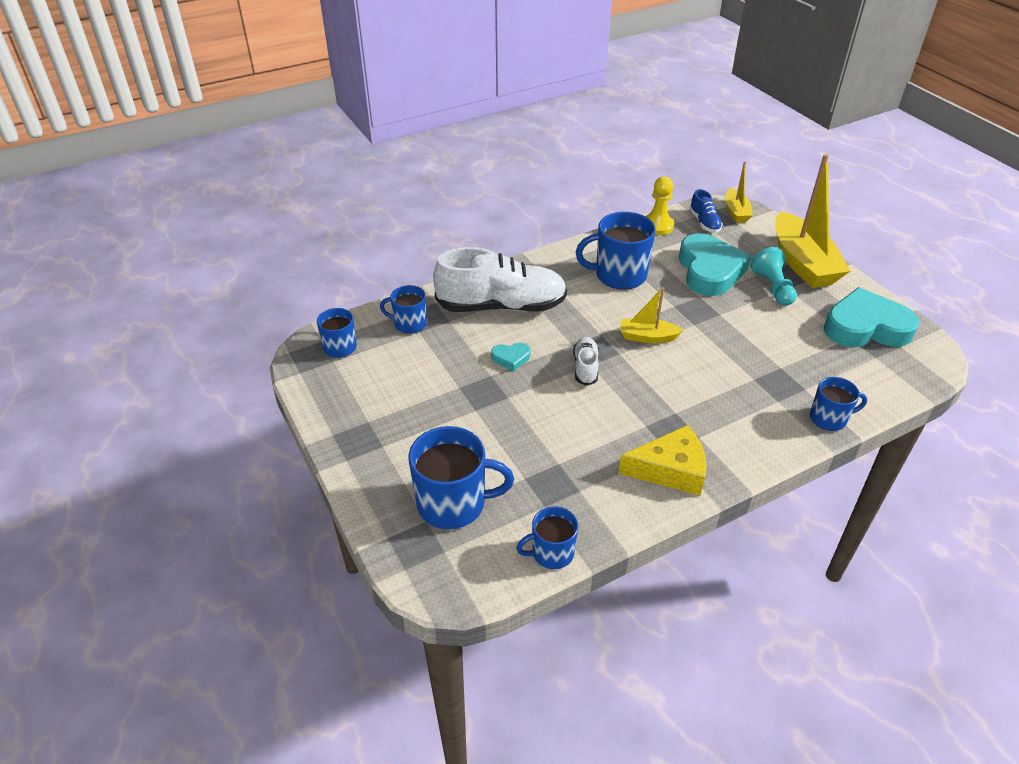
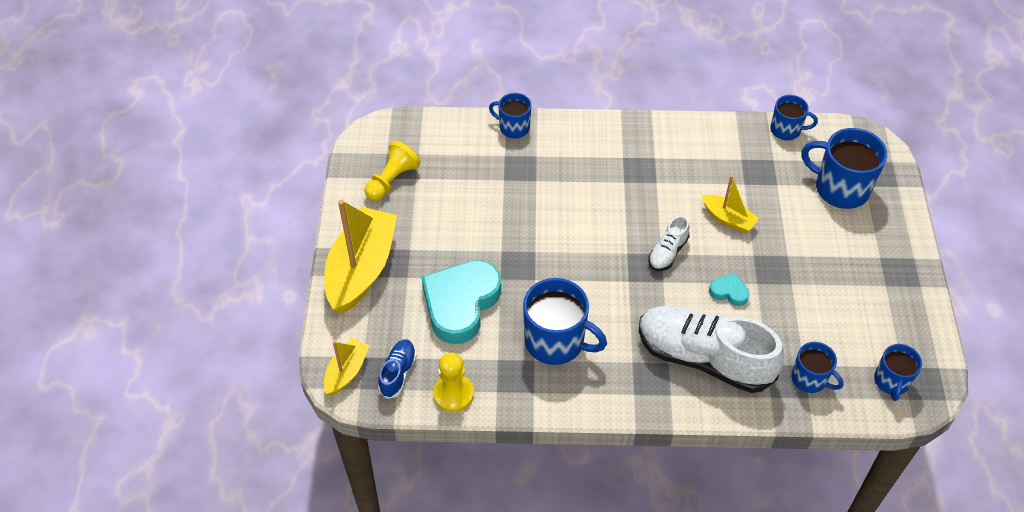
camera: 150 degrees left, 10 degrees up
(647, 337) = (589, 257): yellow boat -> yellow boat (728, 219)
(670, 469) = (665, 144): yellow cheese -> none
(772, 288) = (423, 255): turquoise pawn -> none
(866, 327) = (392, 180): turquoise heart -> yellow pawn

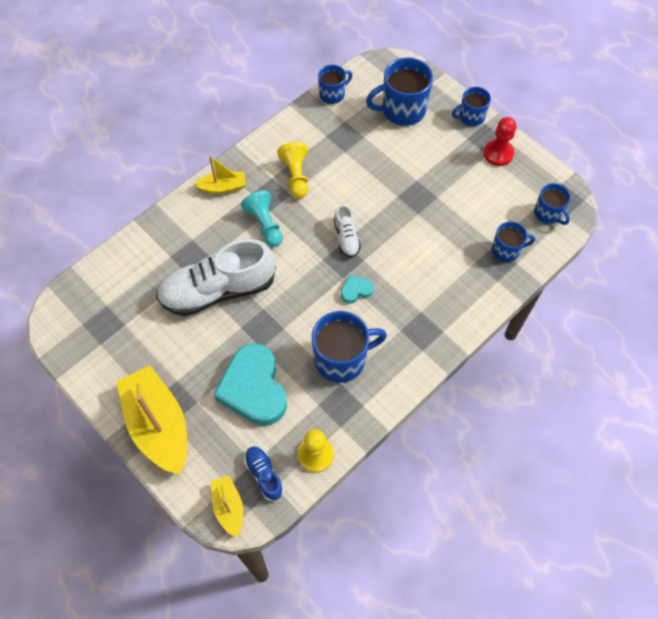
camera: 45 degrees left, 10 degrees up
(392, 180) = (108, 341): yellow pawn -> yellow pawn (296, 176)
(513, 127) = (154, 231): blue mug -> blue mug (470, 117)
(608, 189) = (265, 224): none -> turquoise pawn
(704, 358) = (437, 290): white shoe -> white shoe (218, 290)
(728, 219) = (359, 184): yellow boat -> yellow boat (223, 187)
(729, 292) = (408, 233): turquoise heart -> turquoise heart (356, 290)
(898, 293) = (498, 153): none -> red pawn

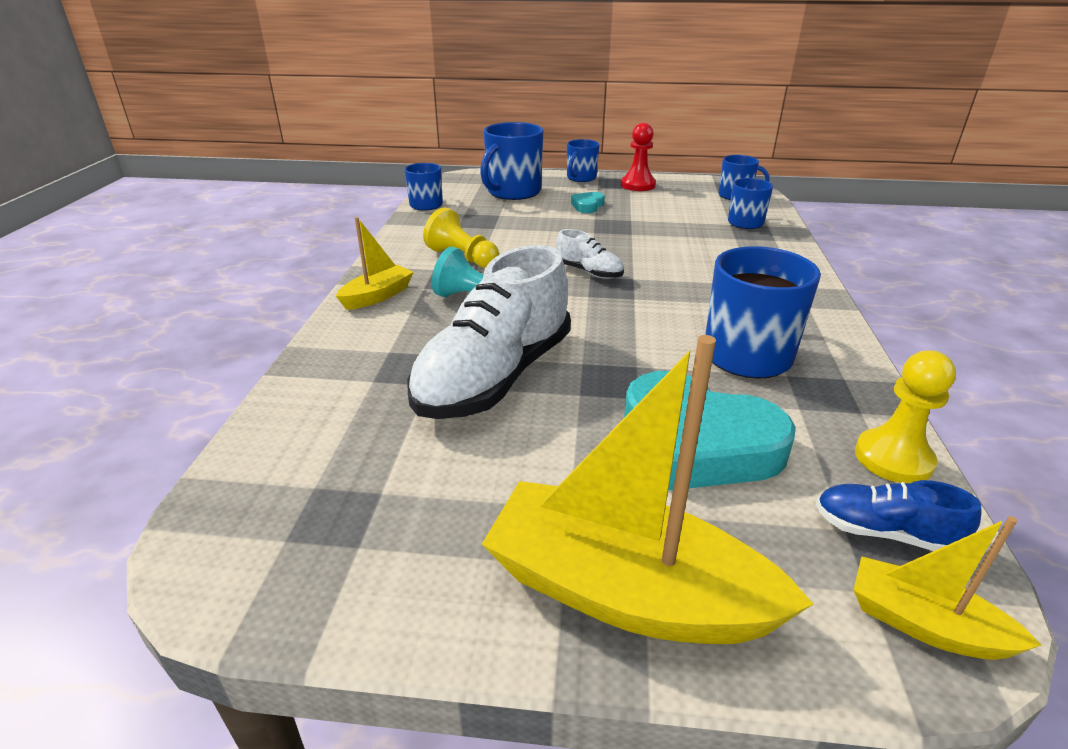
camera: 40 degrees left, 30 degrees down
(356, 290) = (665, 300): turquoise heart -> turquoise heart (587, 206)

